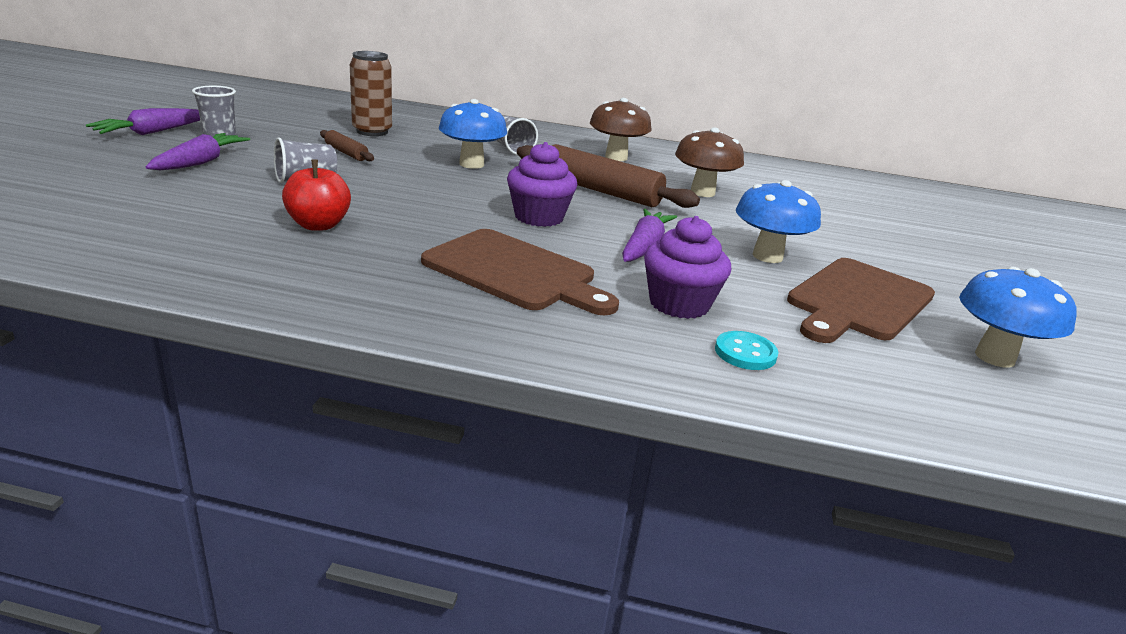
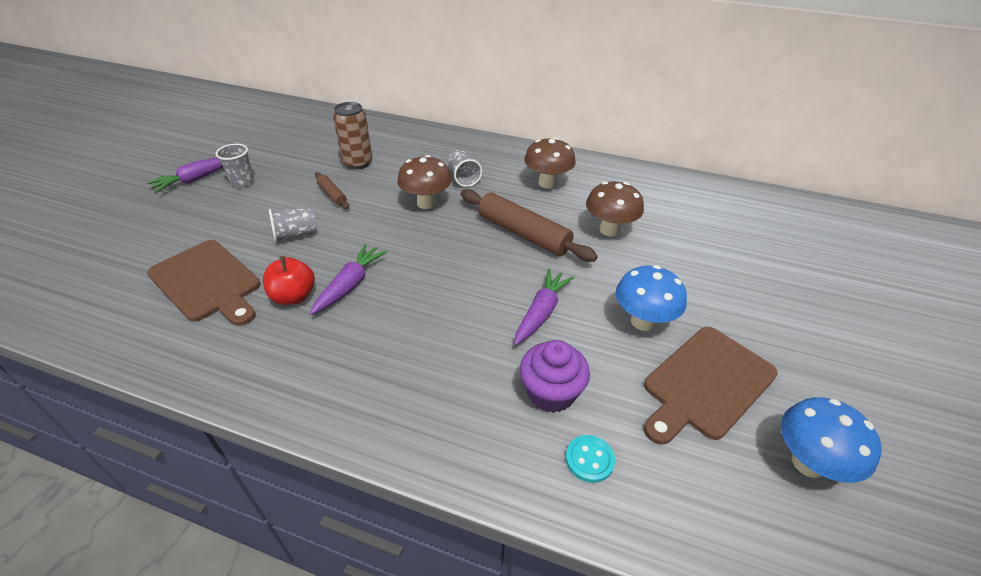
camera: 10 degrees right, 15 degrees up
(201, 162) = (223, 217): purple carrot -> purple carrot (350, 284)
(471, 164) = (426, 203): blue mushroom -> brown mushroom
(514, 272) = (429, 353): brown cutting board -> brown cutting board (207, 282)
(539, 217) = (464, 275): purple cupcake -> none

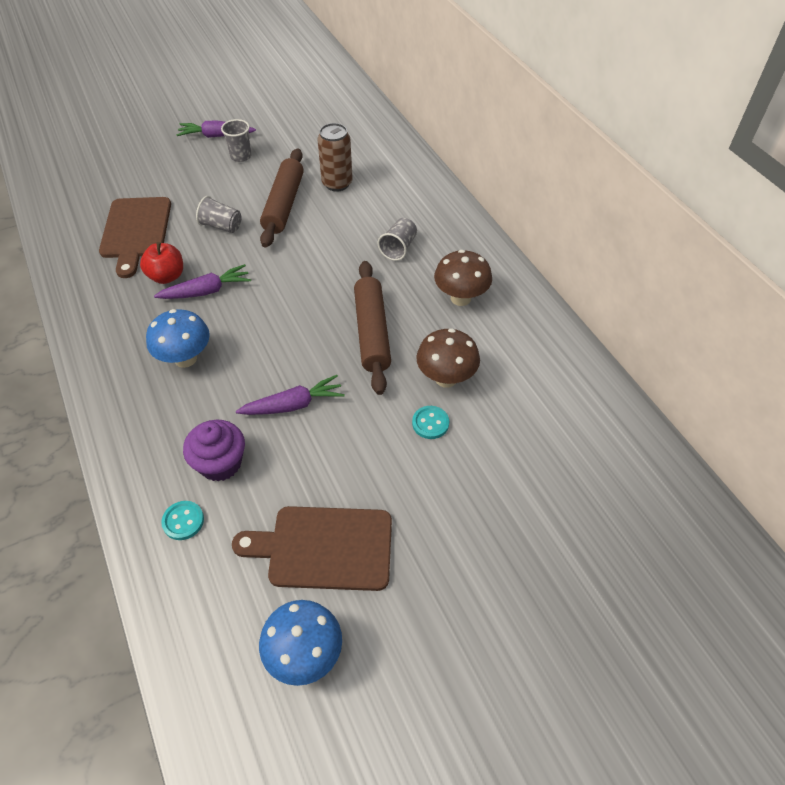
camera: 45 degrees right, 10 degrees up
(332, 195) = (283, 205): brown rolling pin -> brown rolling pin, size x2.03
(426, 203) = (338, 255): brown mushroom -> none
(641, 260) = (430, 423): none -> turquoise button
(642, 321) = (352, 469): blue mushroom -> blue mushroom (185, 358)

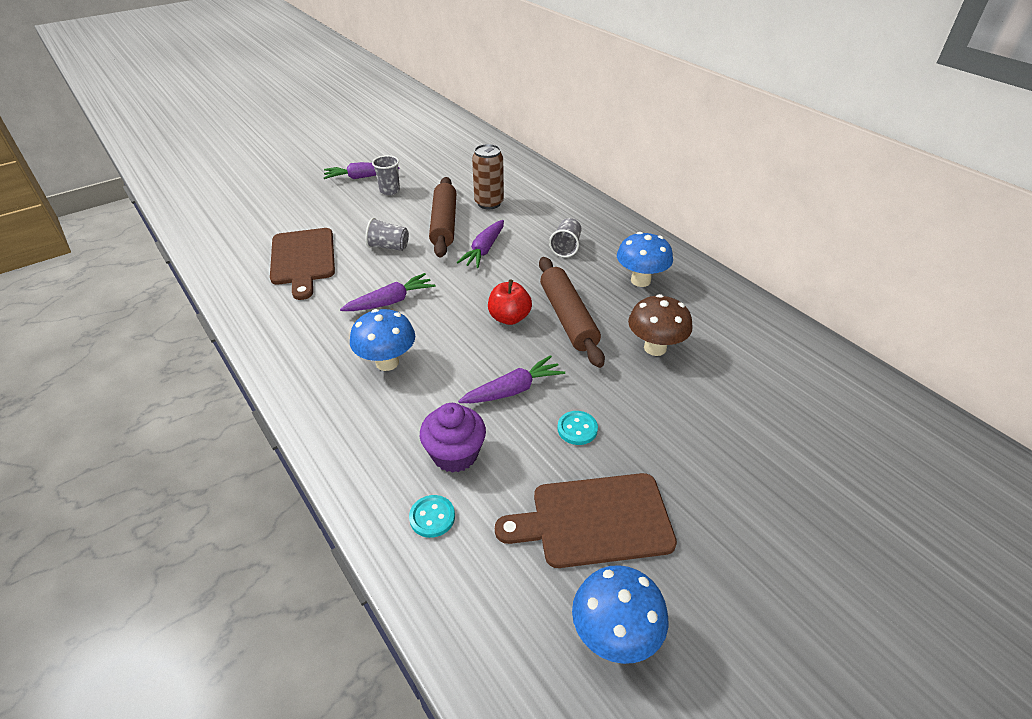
camera: 10 degrees left, 10 degrees down
(167, 276) = (346, 293): red apple -> red apple (509, 318)
(314, 242) = (484, 250): none -> purple carrot
(430, 423) = (656, 388): turquoise button -> turquoise button (577, 429)
(460, 298) = (640, 280): brown mushroom -> blue mushroom

